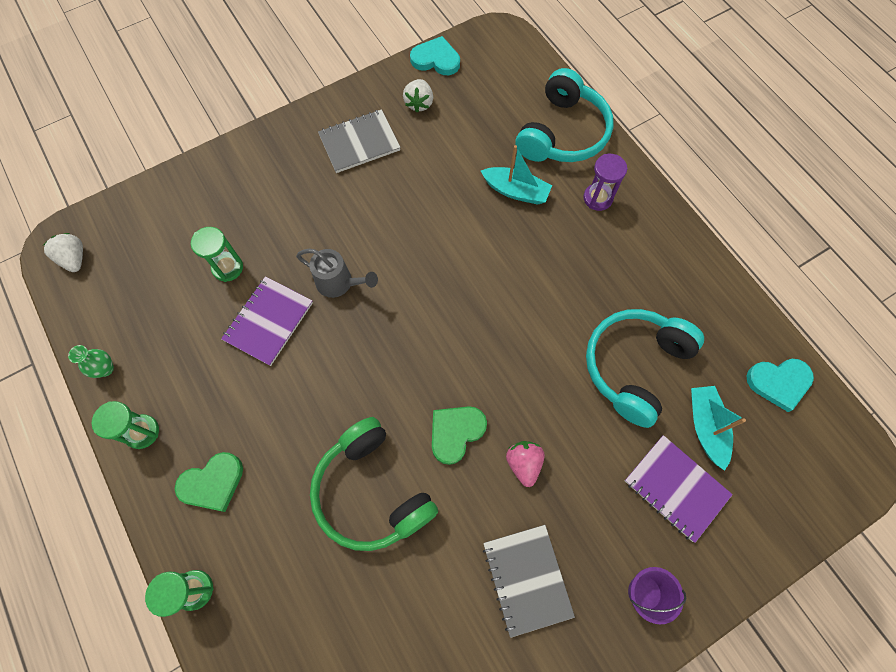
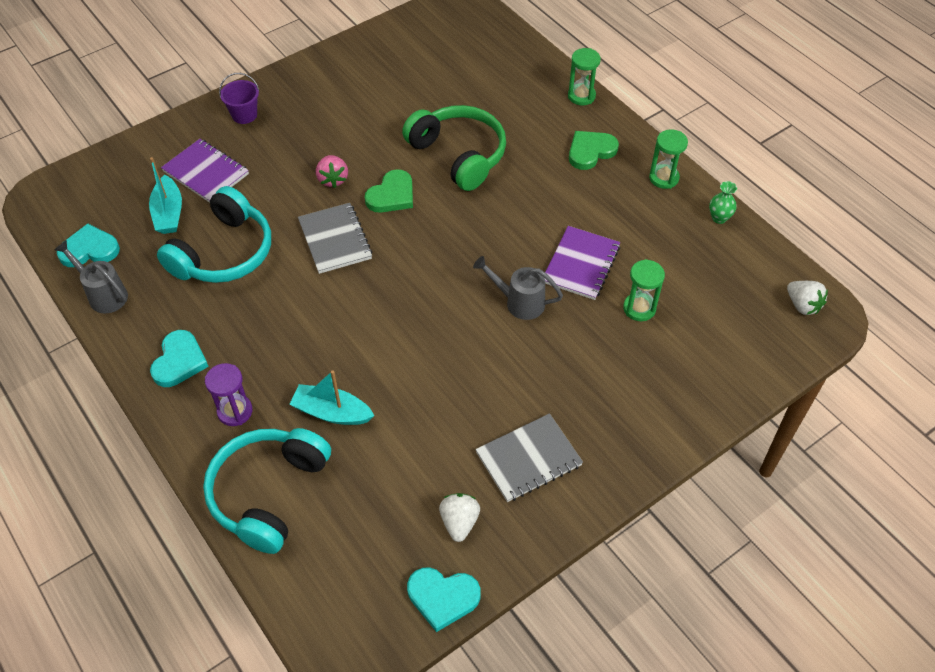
camera: 175 degrees right, 15 degrees down
(527, 579) = (333, 116): grey notebook -> grey notebook (335, 240)
(655, 247) = (179, 361): none -> turquoise heart
(746, 324) = (103, 294): none -> grey watering can

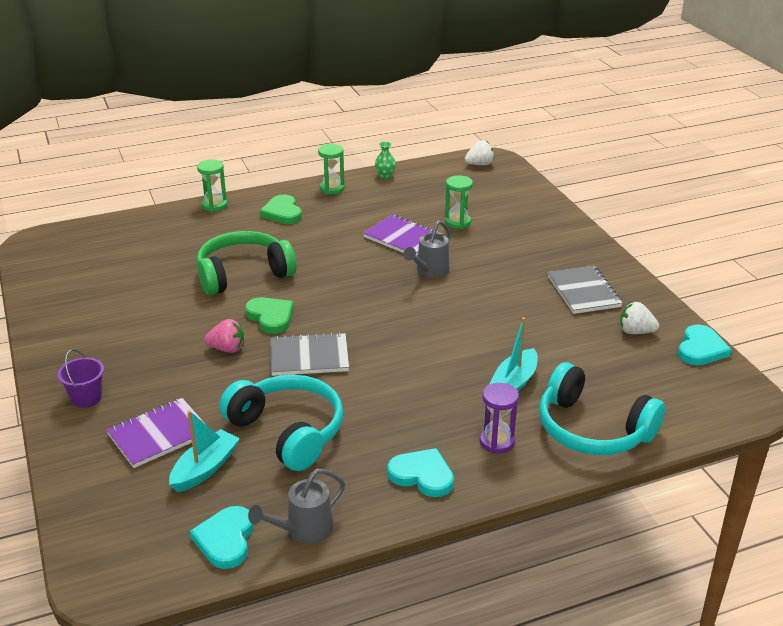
camera: 75 degrees left, 20 degrees down
(169, 213) = (205, 468): turquoise boat -> turquoise boat turned 60 degrees counterclockwise

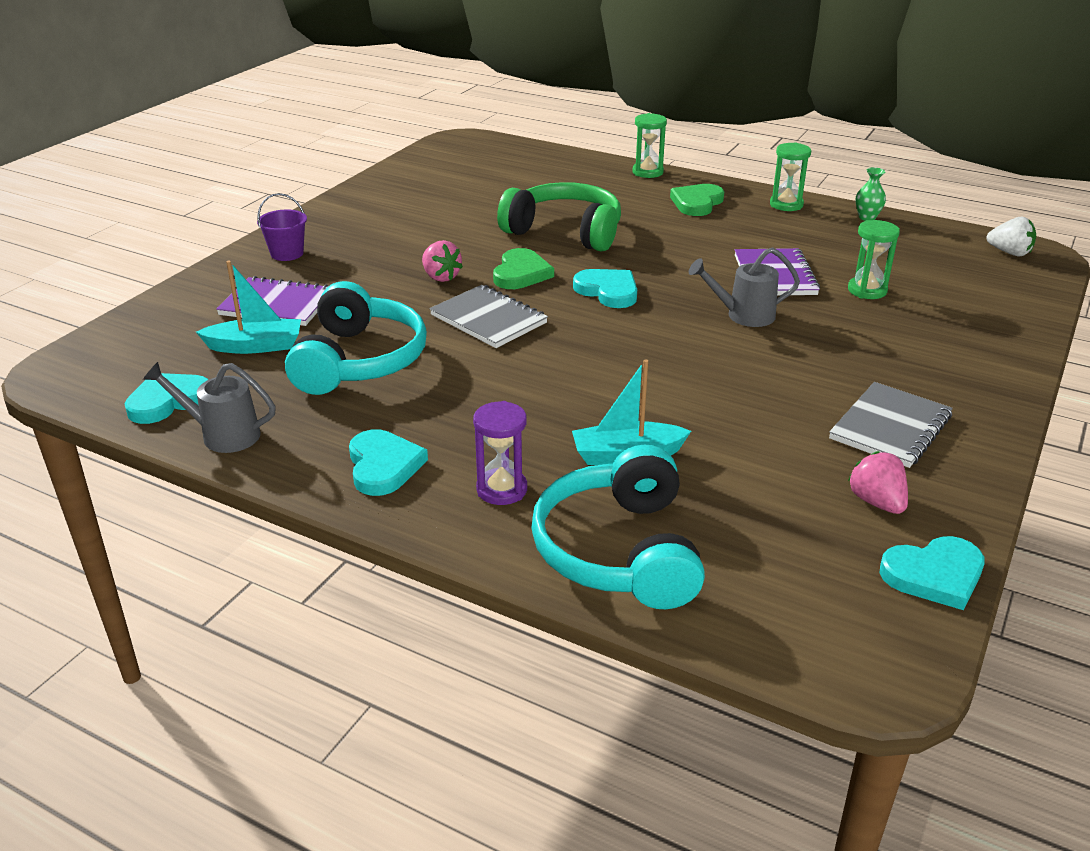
camera: 50 degrees right, 0 degrees up
(339, 298) = (608, 291): none -> turquoise heart
(635, 331) = (876, 502): white strawberry -> pink strawberry

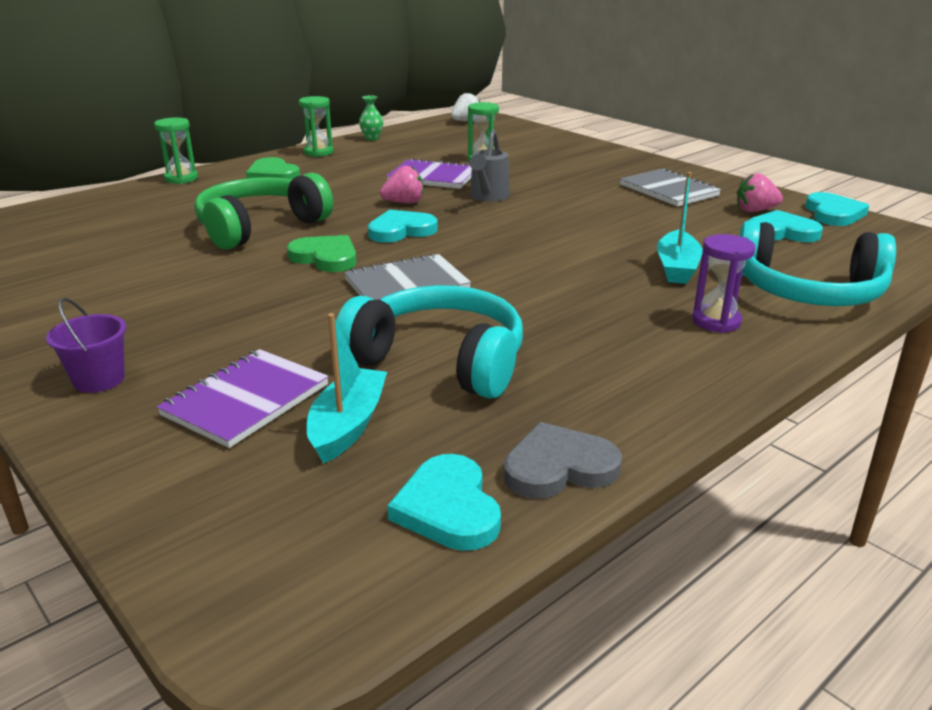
camera: 70 degrees left, 5 degrees down
(222, 435) = (559, 467): grey watering can -> grey heart
(383, 466) = (661, 371): turquoise heart -> turquoise heart (781, 232)
(441, 277) = (288, 294): pink strawberry -> pink strawberry (404, 202)

